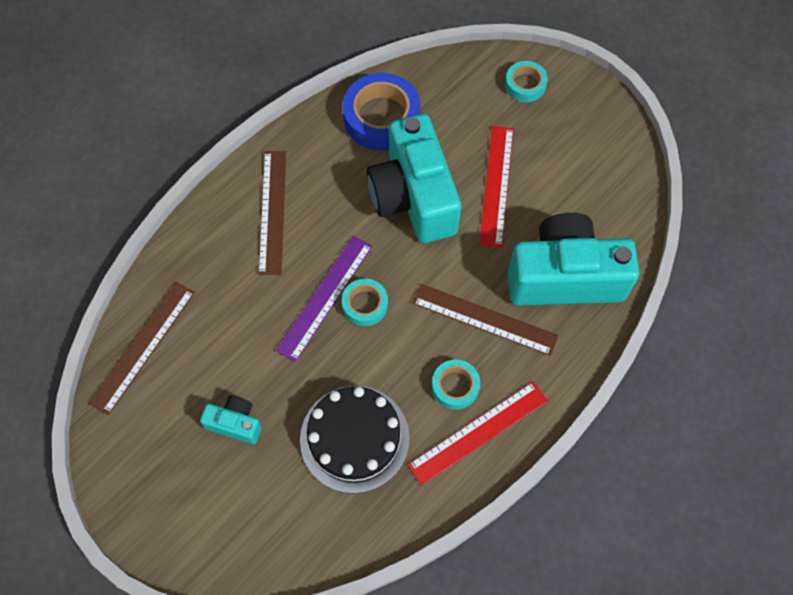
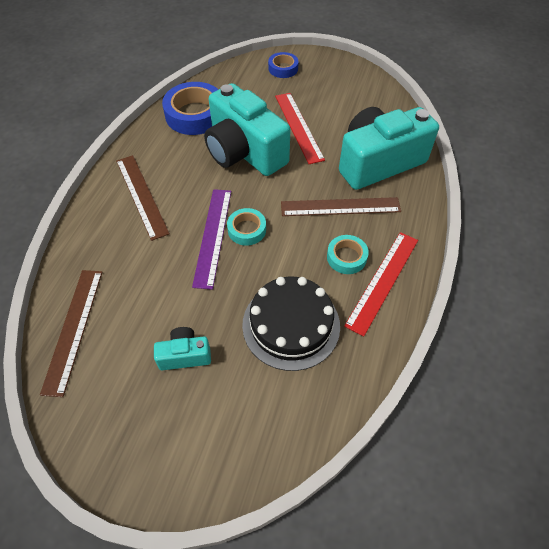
camera: 25 degrees left, 10 degrees down
(525, 85) = (283, 68): turquoise tape -> blue tape

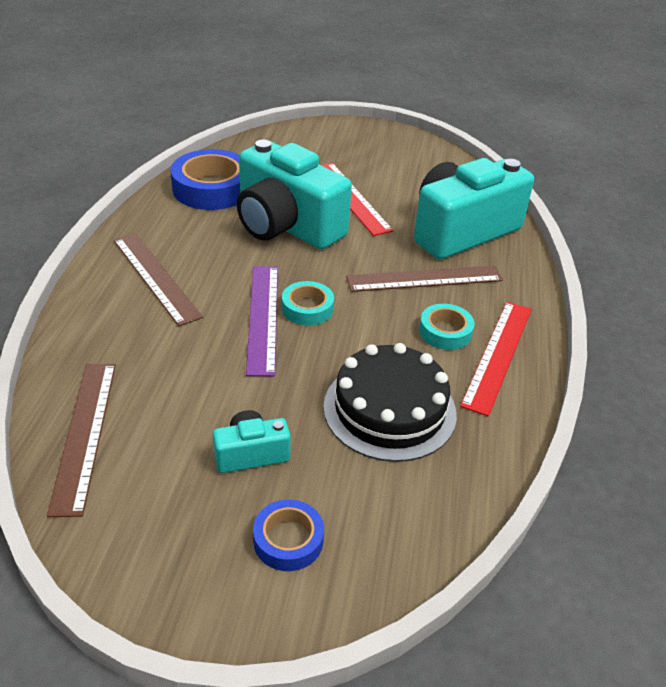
camera: 10 degrees left, 15 degrees down
(283, 68) = (318, 139): blue tape -> blue tape (288, 540)

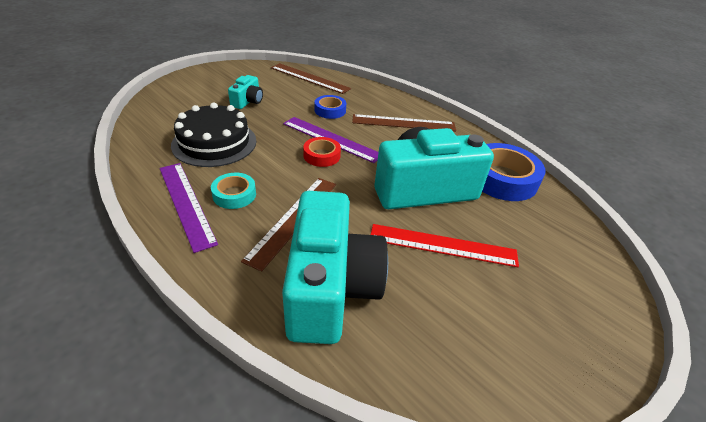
camera: 125 degrees right, 0 degrees up
(288, 540) = (198, 93): blue tape -> blue tape (330, 110)
(307, 308) = (322, 156): turquoise tape -> red tape
(498, 355) = (186, 203): red ruler -> purple ruler

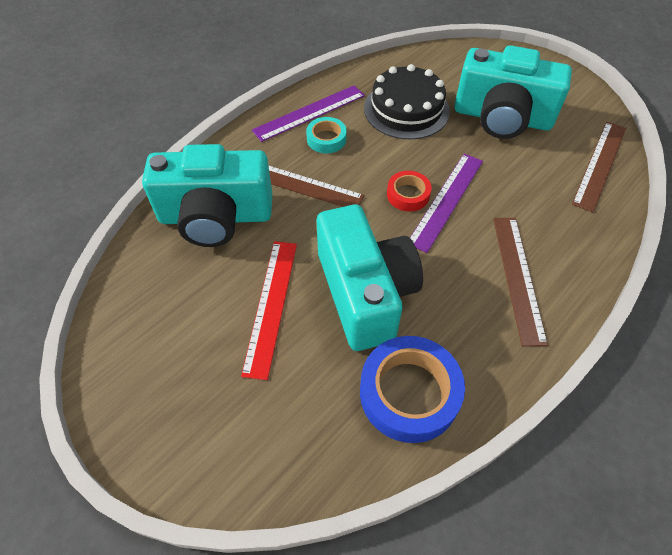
camera: 90 degrees right, 15 degrees up
(248, 101) = (502, 117): turquoise camera -> turquoise camera, size x2.23
(330, 110) = (516, 194): blue tape -> none

